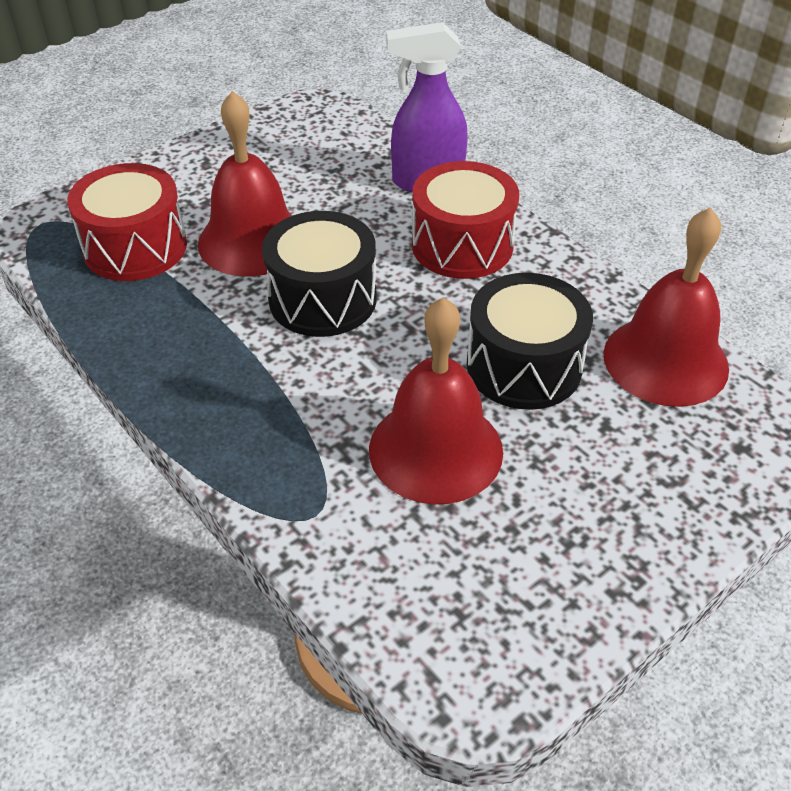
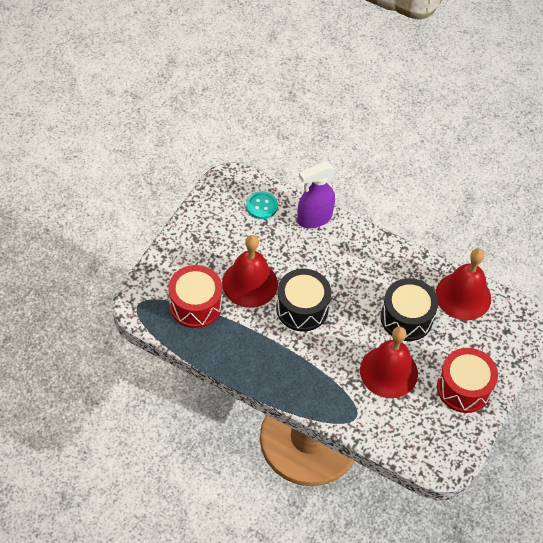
camera: 25 degrees left, 10 degrees up
(346, 148) = (261, 206): none -> turquoise button
(462, 245) = (350, 256): red drum -> red drum (463, 388)

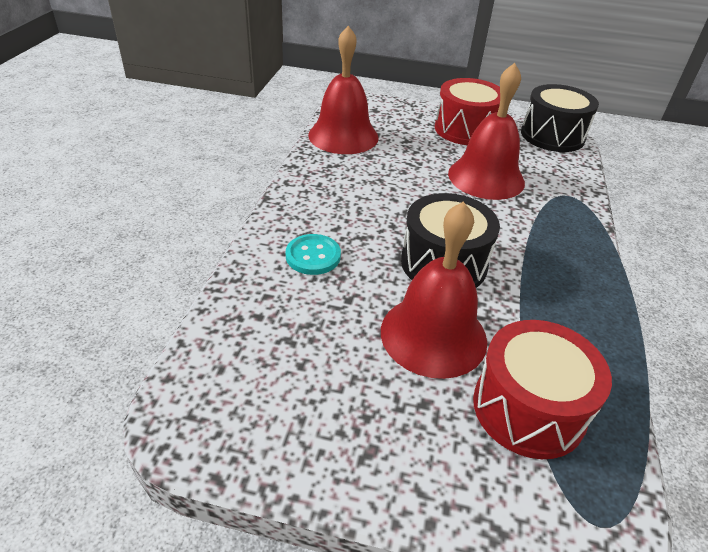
camera: 105 degrees left, 15 degrees down
(261, 206) = (248, 352): turquoise button -> turquoise button (313, 256)
(314, 218) = (259, 275): purple spray bottle -> none
(406, 318) = (399, 171): black drum -> black drum (552, 136)

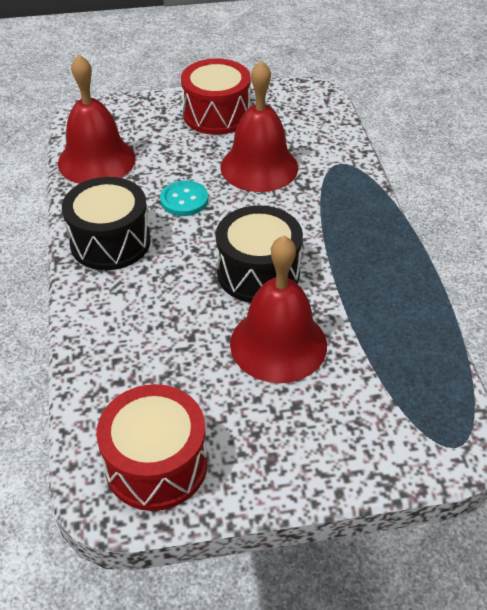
camera: 20 degrees left, 5 degrees up
(313, 256) = (137, 306): turquoise button -> turquoise button (184, 200)
(528, 408) = (376, 378): red drum -> red drum (156, 464)
(552, 136) = (303, 97): black drum -> black drum (110, 242)

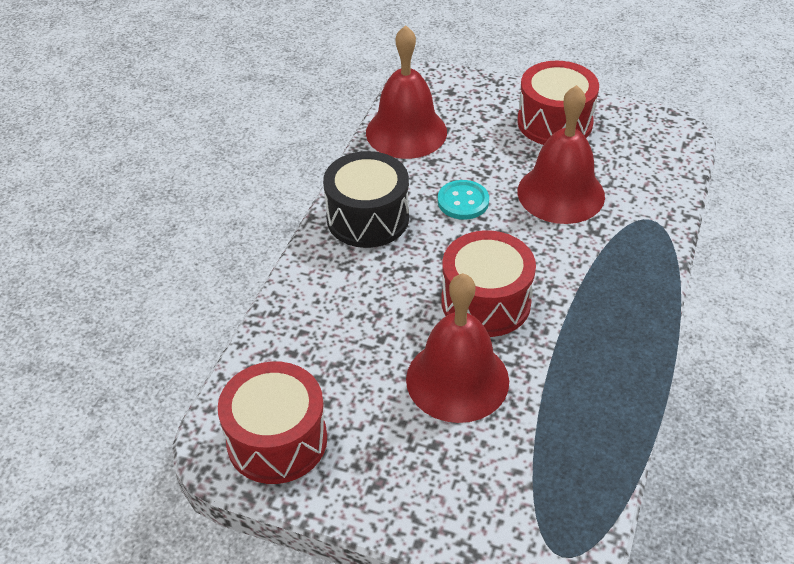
camera: 30 degrees right, 0 degrees up
(258, 273) = (485, 302): black drum -> red drum

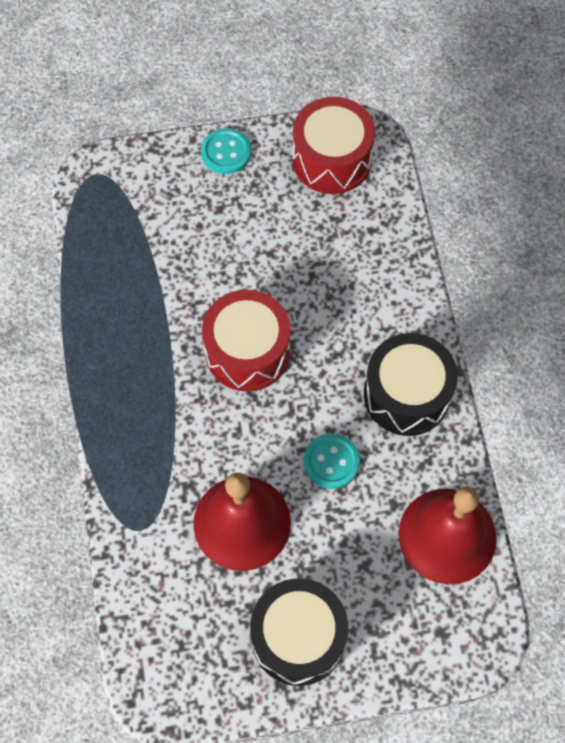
camera: 150 degrees right, 20 degrees up
(388, 506) = (226, 152): none -> turquoise button
(457, 379) = (231, 267): red bell -> none
(554, 122) = (298, 637): red drum -> black drum

